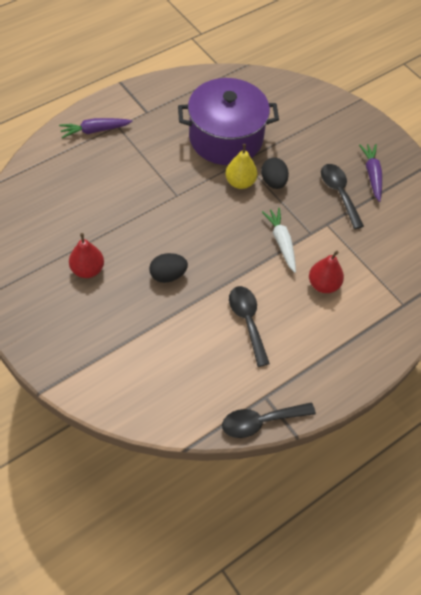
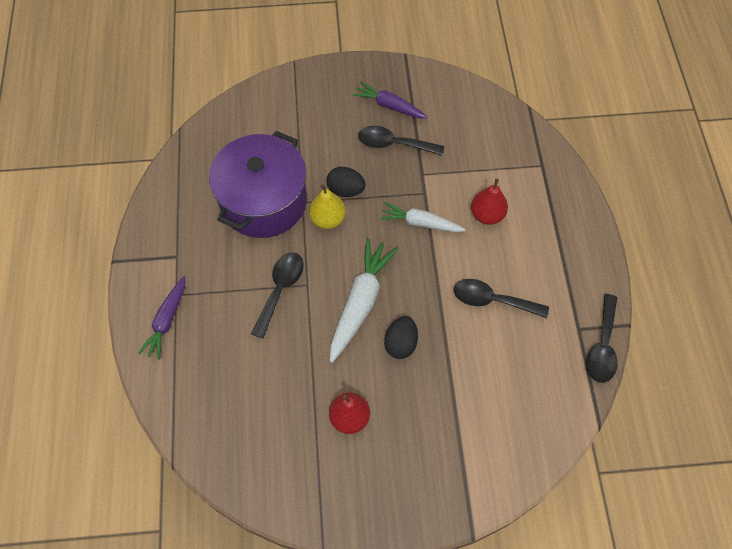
camera: 55 degrees left, 5 degrees up
(161, 181) = (280, 289): none -> black spoon
(185, 234) = (360, 302): none -> white carrot

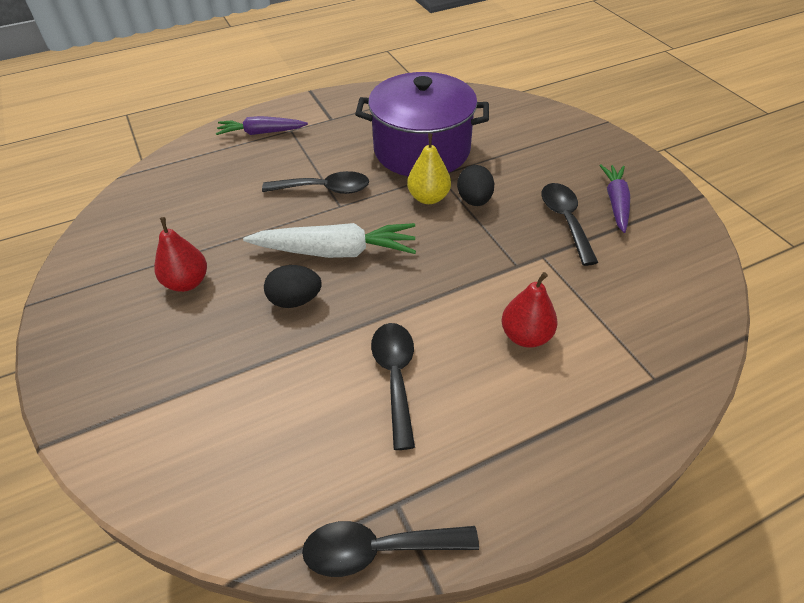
camera: 70 degrees right, 15 degrees down
(420, 223) = (471, 273): white carrot -> none

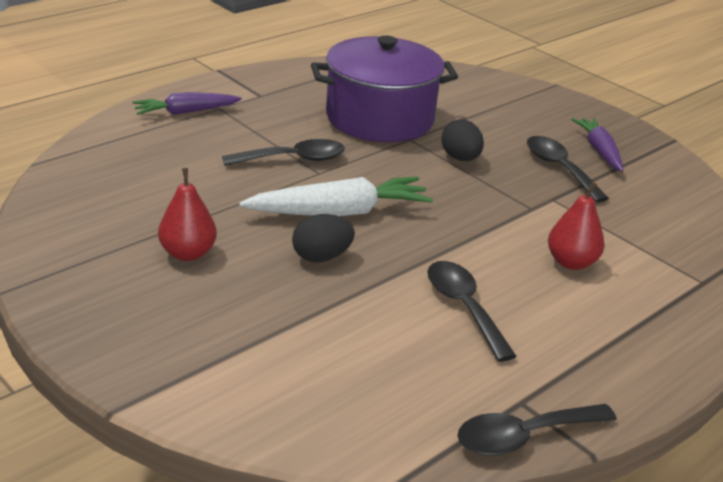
camera: 20 degrees left, 15 degrees down
(428, 198) = (411, 159): yellow pear -> none

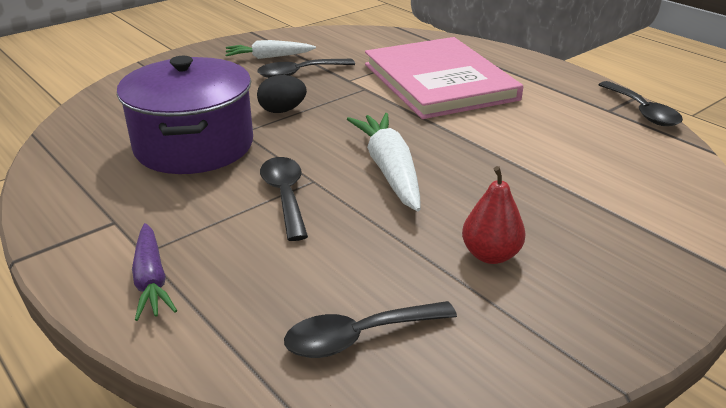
camera: 85 degrees left, 0 degrees up
(321, 257) = (469, 179): black egg -> none
(464, 307) = (514, 122): black spoon -> black spoon (358, 337)
(571, 262) = (439, 81): red pear -> pink book
(599, 150) = (269, 57): purple carrot -> white carrot

